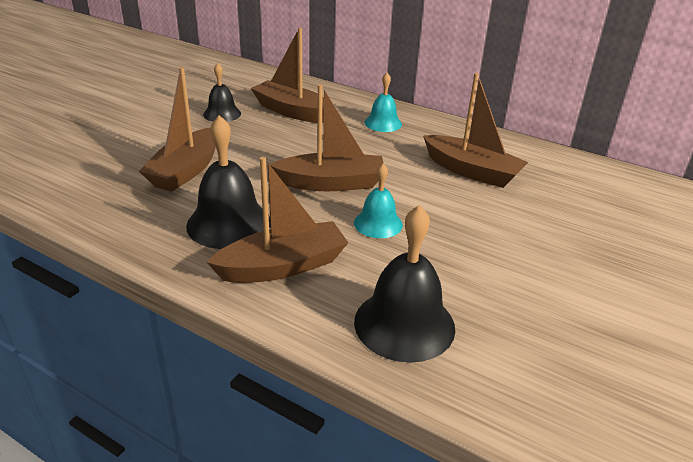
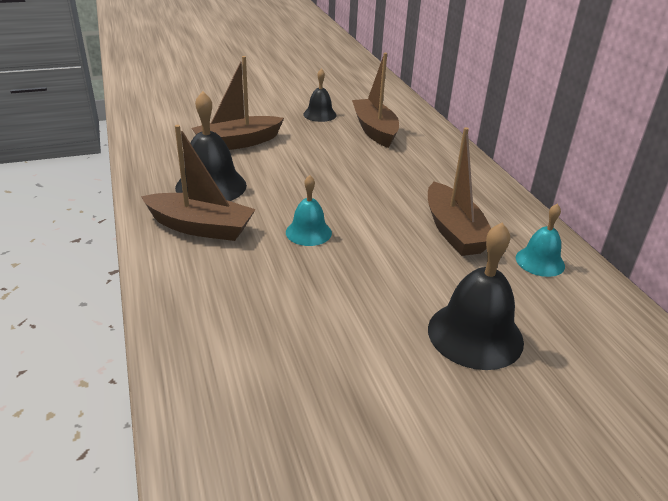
camera: 40 degrees right, 0 degrees up
(331, 183) = (320, 191): brown boat -> none
(383, 123) = (437, 165): turquoise bell -> turquoise bell (540, 261)
(404, 324) = (215, 303): black bell -> black bell (475, 334)

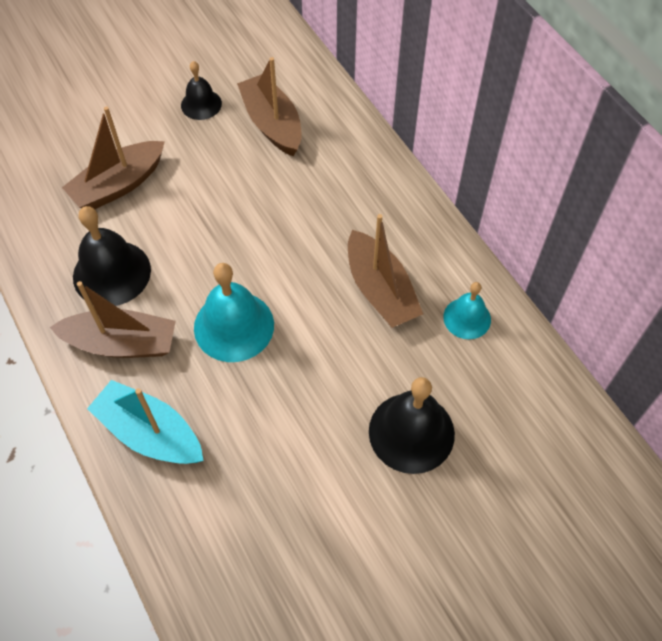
camera: 10 degrees left, 25 degrees up
(201, 289) = (150, 433): none -> turquoise boat
(308, 232) = (234, 326): turquoise bell -> turquoise bell, size x1.68

